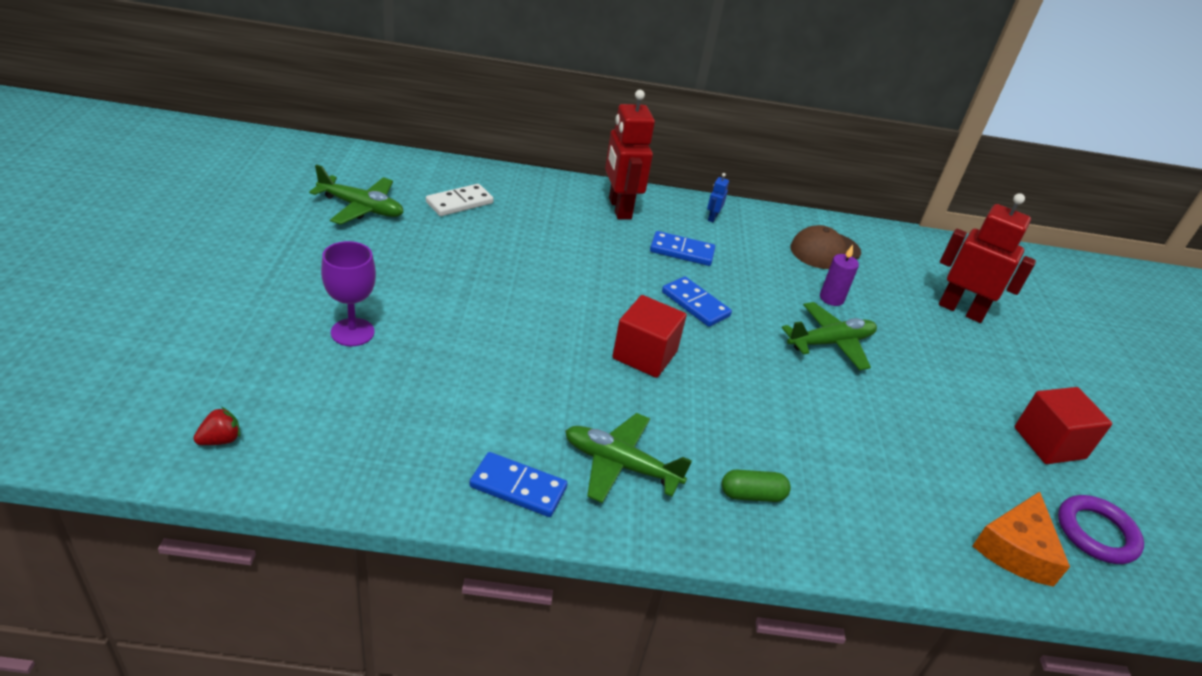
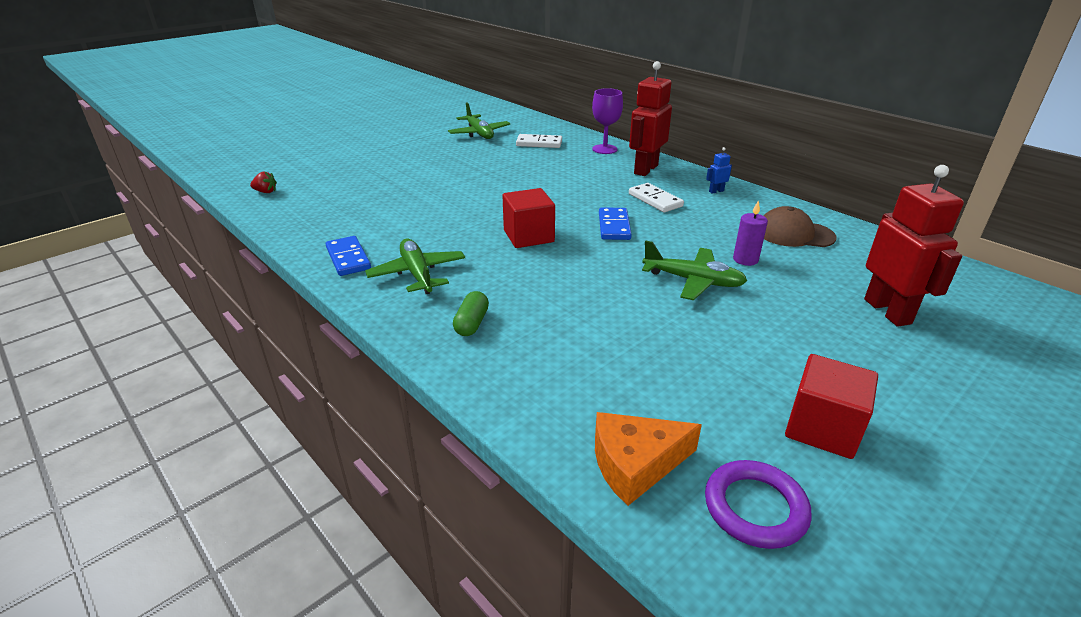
camera: 50 degrees right, 5 degrees down
(352, 332) = (386, 175): purple goblet -> purple goblet (604, 149)
(682, 251) = (655, 200): blue domino -> white domino
(752, 495) = (471, 323): green capsule -> green capsule turned 60 degrees clockwise

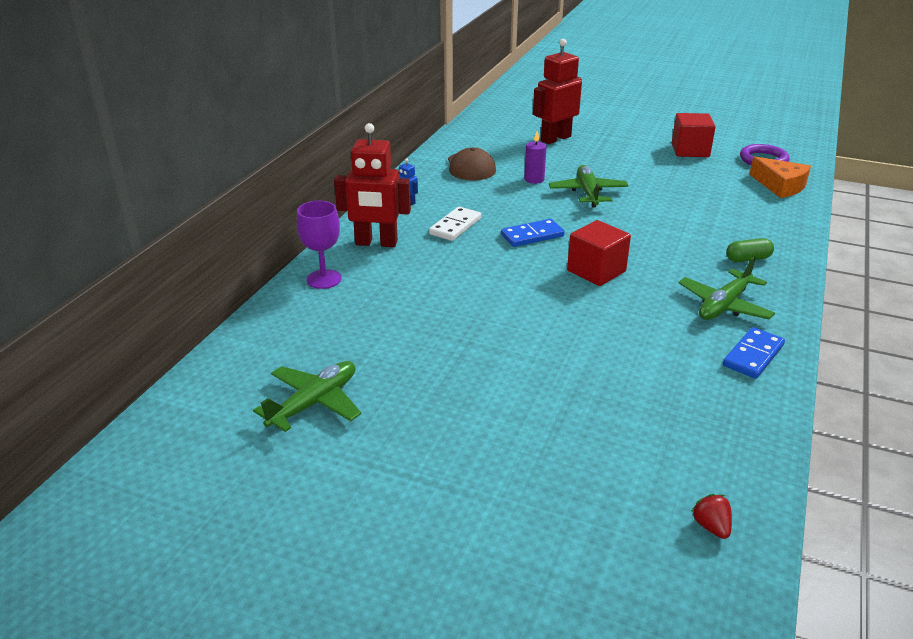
camera: 115 degrees left, 0 degrees up
(539, 143) = (330, 333): white domino -> none

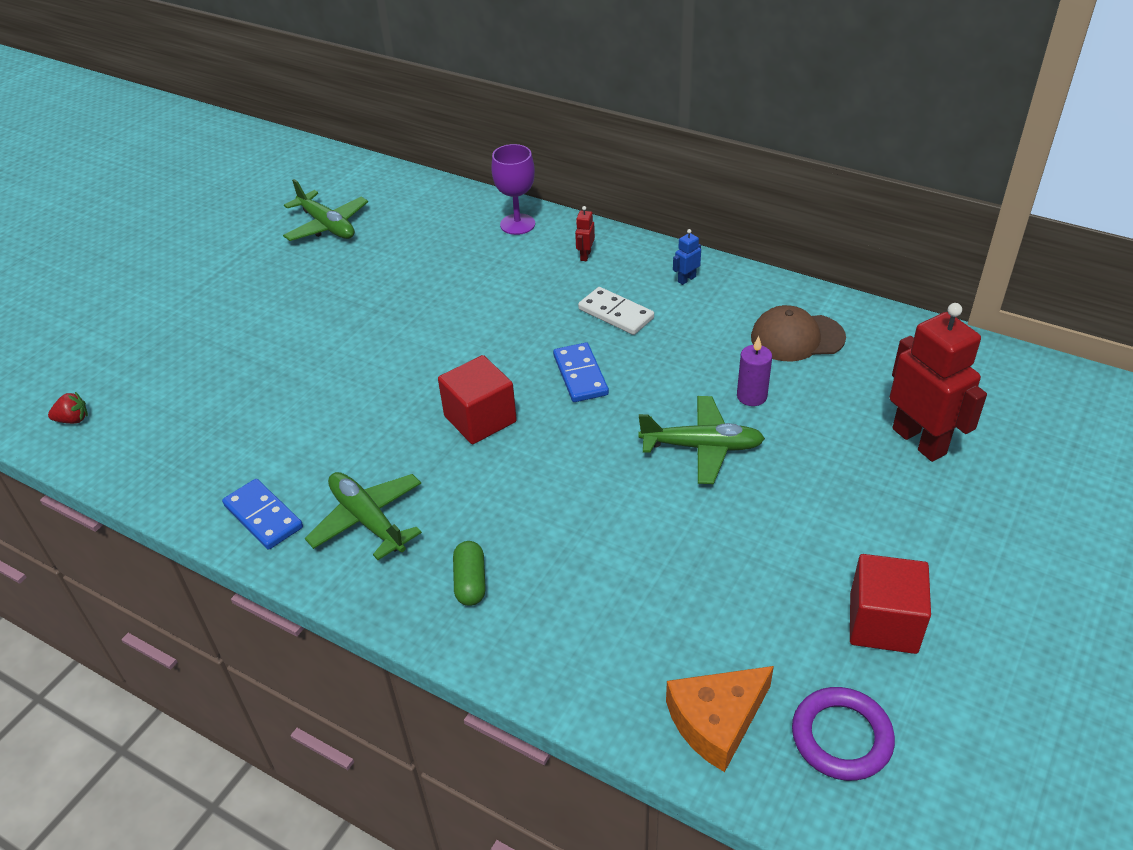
camera: 100 degrees right, 10 degrees up
(376, 243) = (585, 255): red robot -> red robot, size x0.41

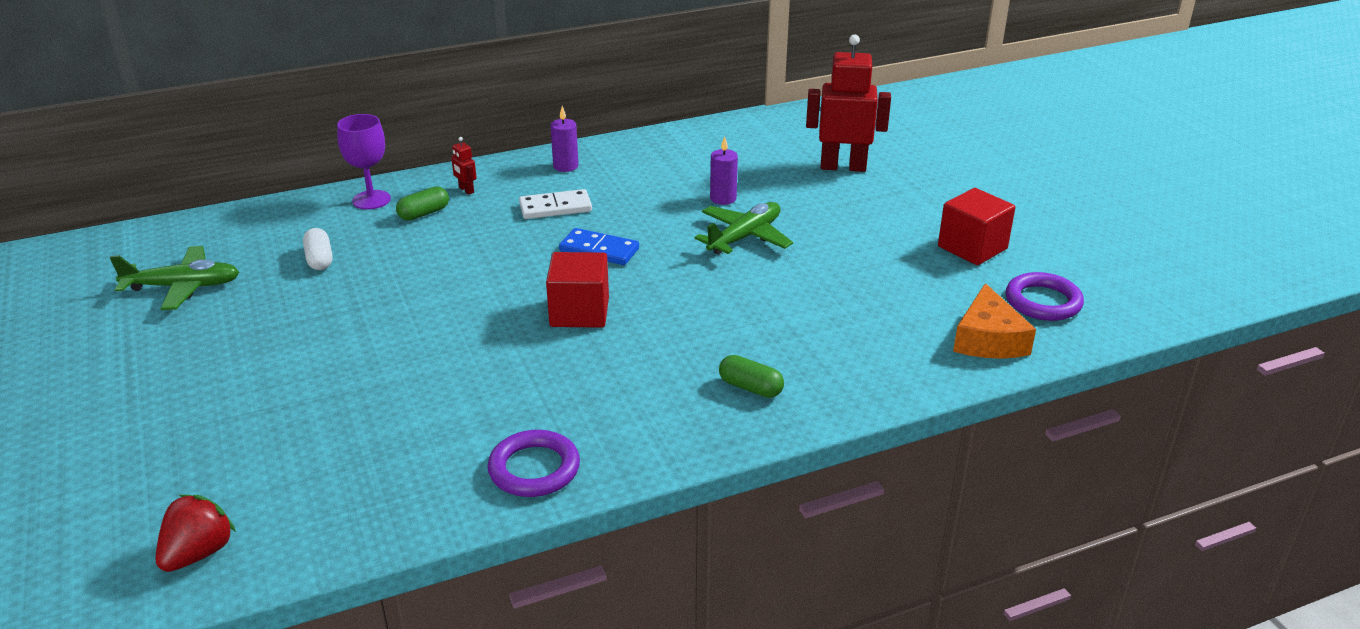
camera: 55 degrees left, 10 degrees down
(73, 420) = (199, 553): red strawberry -> red strawberry, size x1.59
(263, 516) = (534, 469): blue domino -> purple ring
(367, 520) = (617, 412): green plane -> none
(416, 255) = (319, 259): none -> white capsule
(528, 258) = (424, 213): none -> green capsule
(686, 279) = (565, 166): blue robot -> purple candle
(797, 337) = (692, 158): brown cap -> none

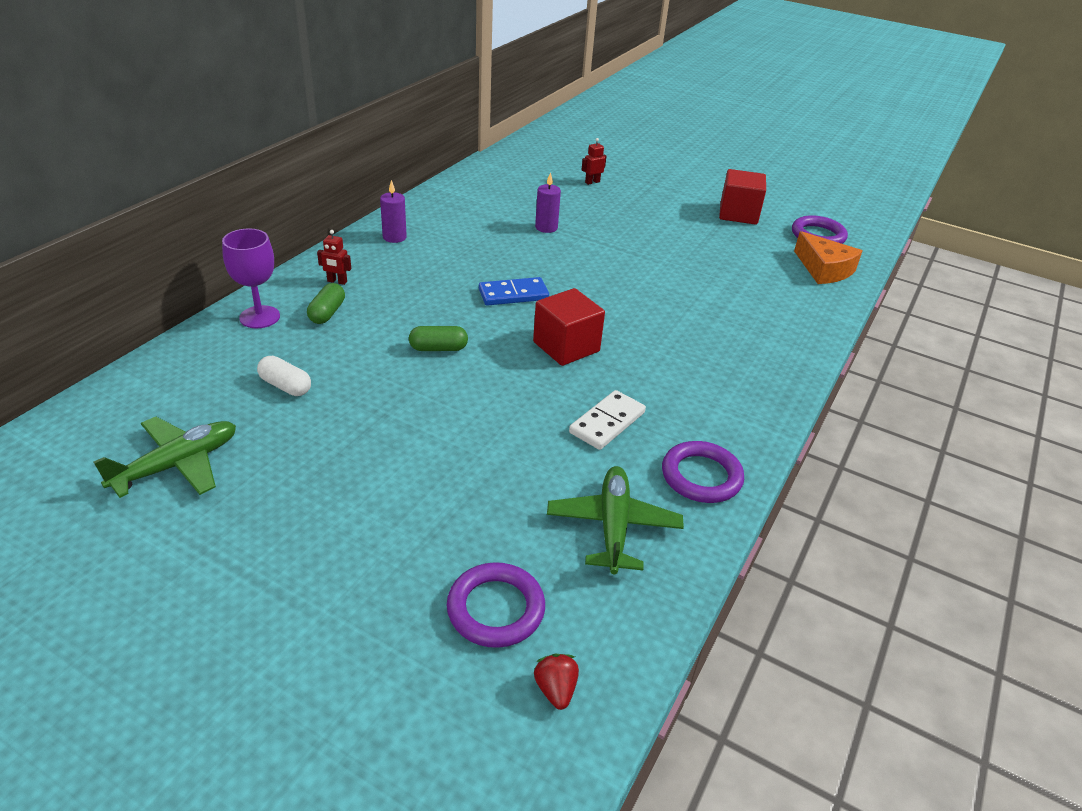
camera: 40 degrees left, 5 degrees up
(199, 553) = (555, 689): red strawberry -> red strawberry, size x0.63
(238, 480) = (496, 609): none -> purple ring
(555, 207) = (433, 272): white domino -> white domino (607, 422)
(744, 237) = (599, 251): green plane -> green plane (613, 526)
(750, 388) = (747, 354): green capsule -> green capsule (438, 348)
(843, 167) = (592, 182): red robot -> red robot, size x0.41

